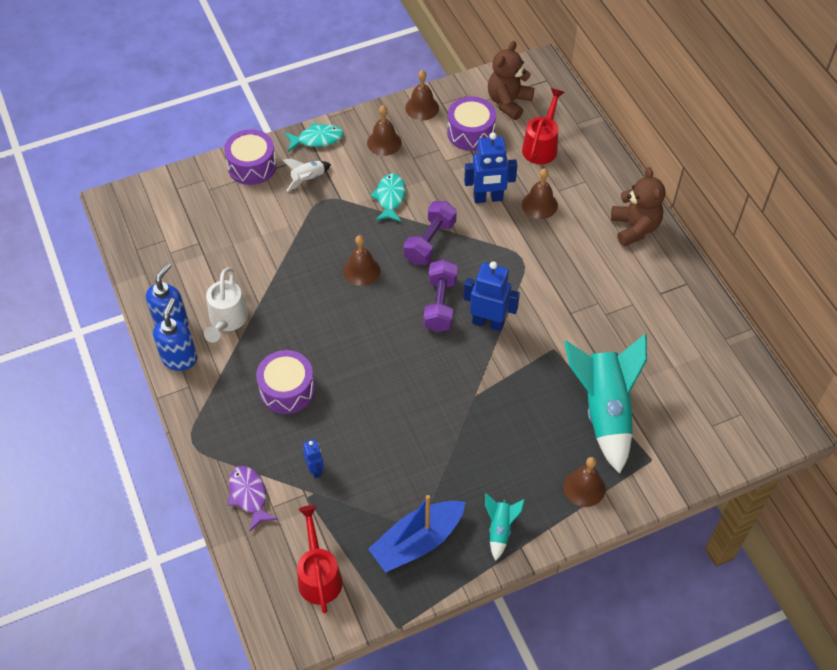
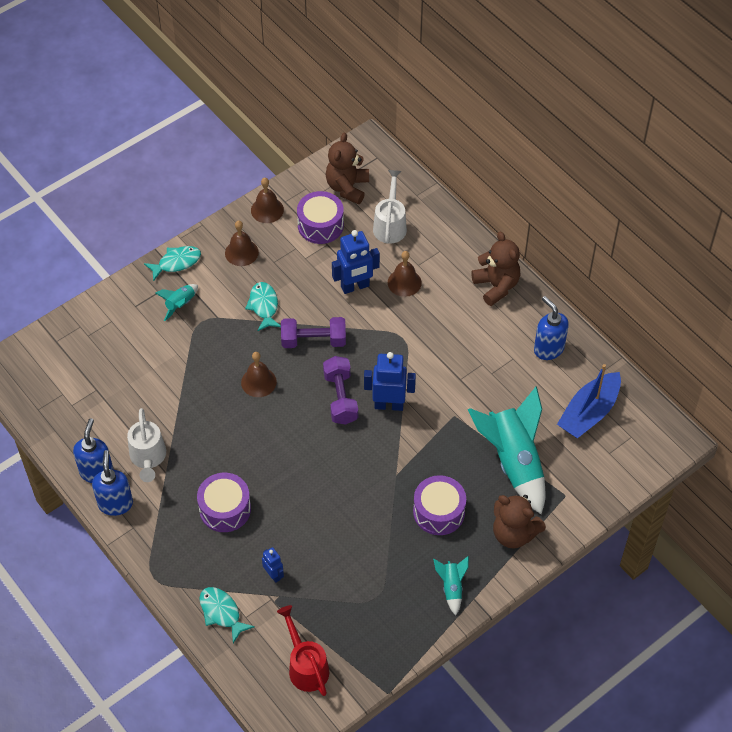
camera: 15 degrees left, 0 degrees up
(249, 496) = (221, 612): purple fish -> turquoise fish
(252, 166) = (122, 303): purple drum -> purple drum (439, 512)
(308, 179) = (180, 304): white rocket -> turquoise rocket
(417, 541) = (383, 616): blue boat -> blue boat (589, 412)
(430, 242) = (313, 340): purple dumbbell -> purple dumbbell turned 75 degrees clockwise
(541, 146) = (390, 225): red watering can -> white watering can
(584, 487) = (514, 533): brown bell -> brown teddy bear
(673, 302) = (548, 349): none -> blue soap dispenser

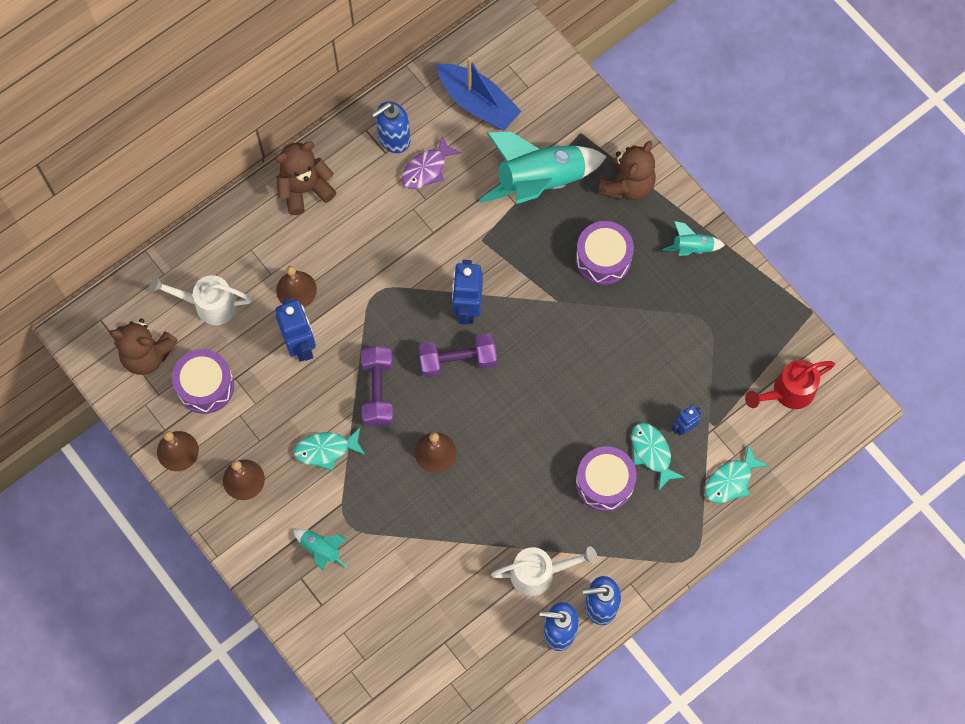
camera: 90 degrees left, 15 degrees up
(176, 263) = (256, 558): turquoise fish -> turquoise fish (652, 453)
(521, 374) = (427, 169): none -> purple fish

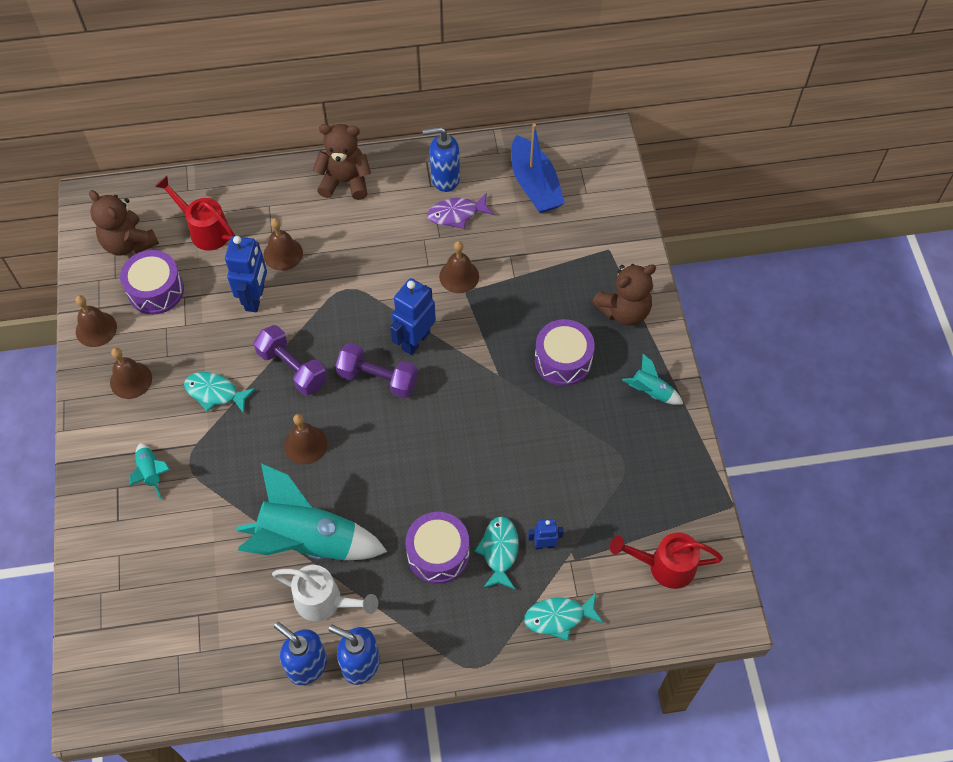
camera: 30 degrees right, 10 degrees down
(209, 305) = (205, 230): white watering can -> red watering can
(378, 391) = (292, 368): purple dumbbell -> purple dumbbell turned 75 degrees counterclockwise
(466, 228) = (459, 276): none -> brown bell
(540, 181) = (548, 271): turquoise rocket -> turquoise rocket (309, 541)

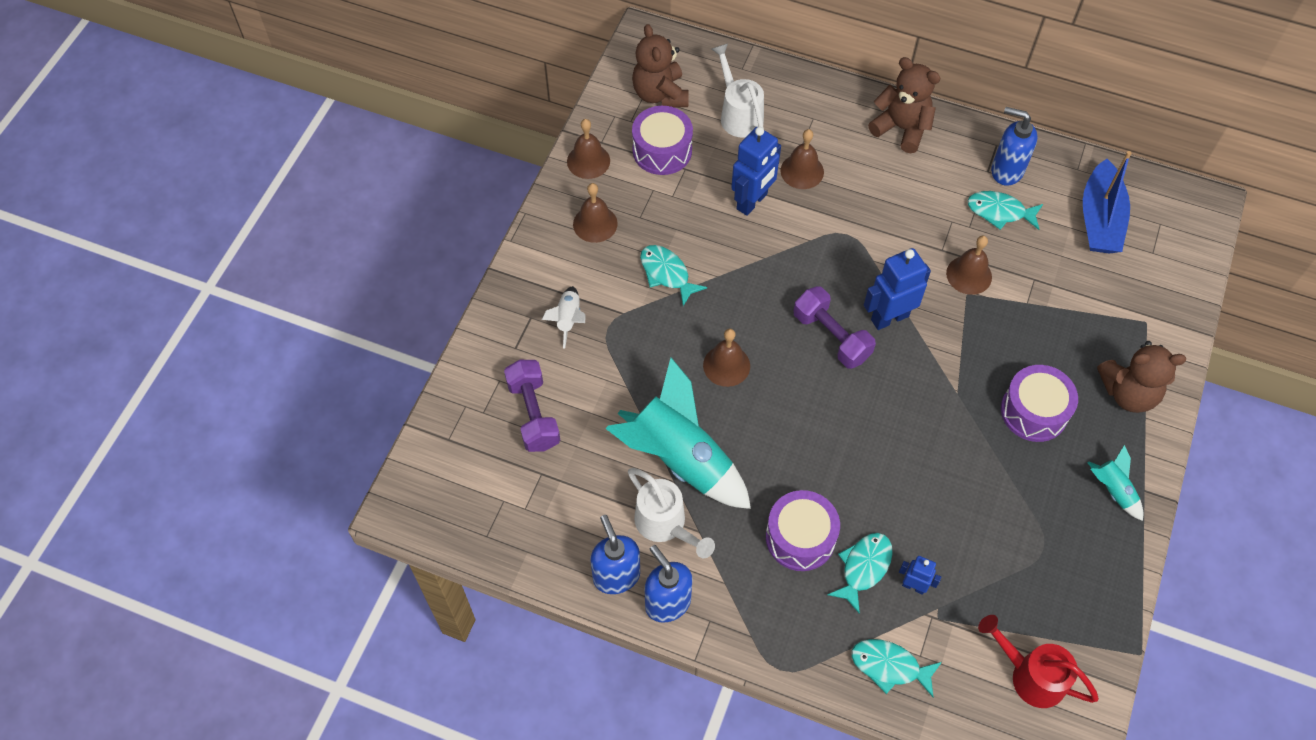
camera: 30 degrees right, 0 degrees up
(151, 473) = (568, 319): turquoise rocket -> white rocket
(205, 230) = (738, 114): red watering can -> white watering can
(292, 368) = (752, 286): purple dumbbell -> purple dumbbell (533, 414)
(456, 214) = (999, 212): purple fish -> turquoise fish

